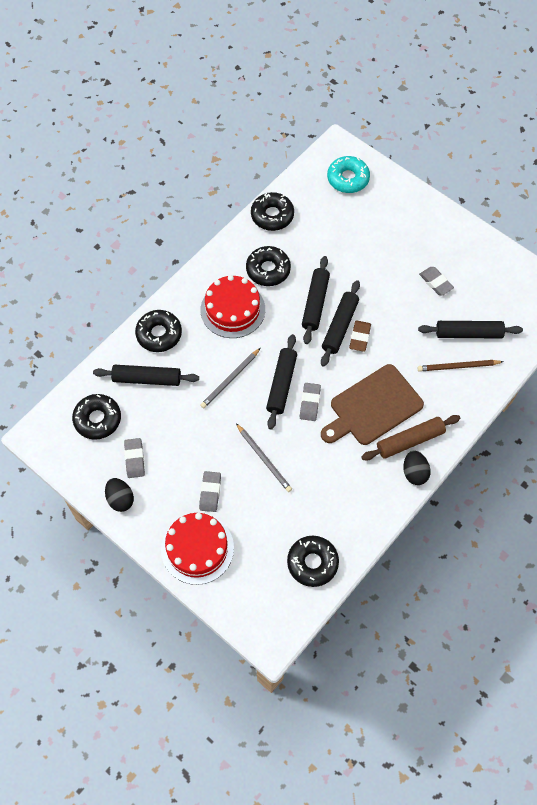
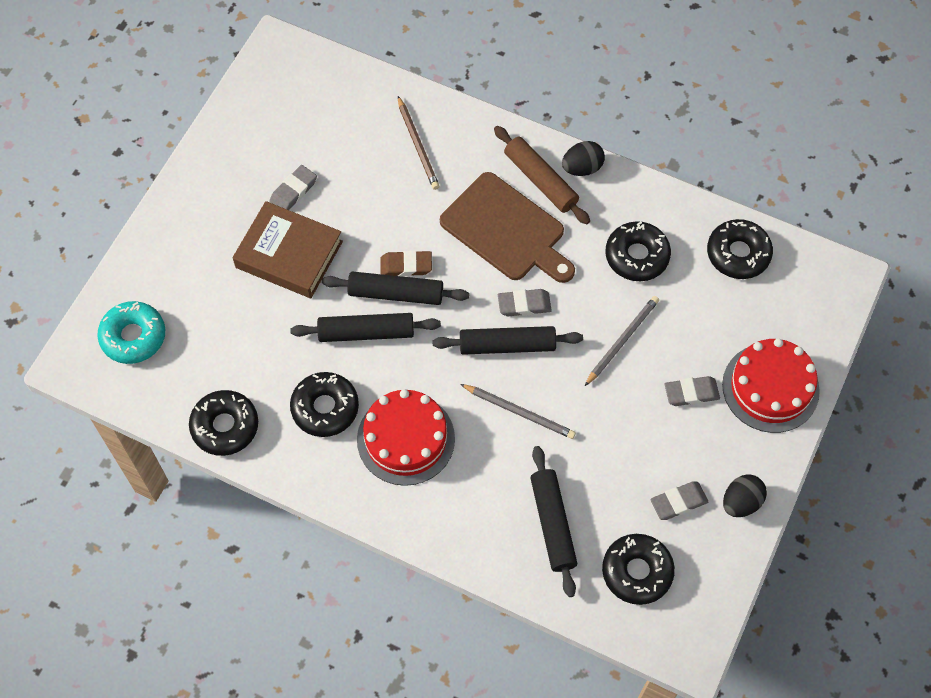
camera: 105 degrees left, 0 degrees up
(159, 334) = (475, 529): black donut -> black donut (637, 256)
(386, 271) = (289, 254): none -> brown book
(468, 333) = (364, 141): black rolling pin -> none

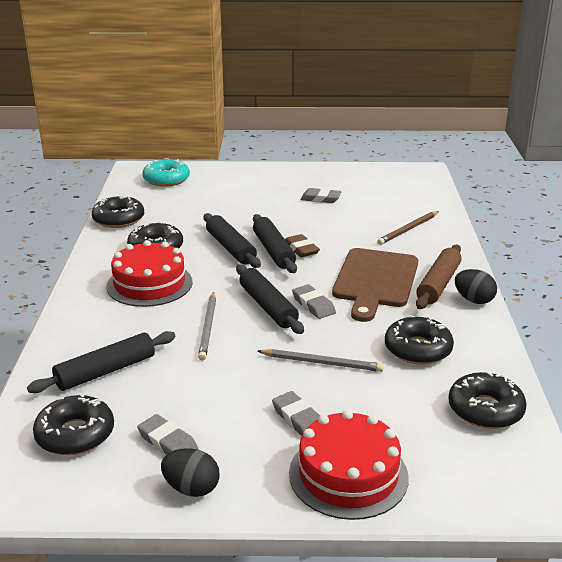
camera: 65 degrees right, 35 degrees down
(289, 254) = (270, 208): brown book -> none

